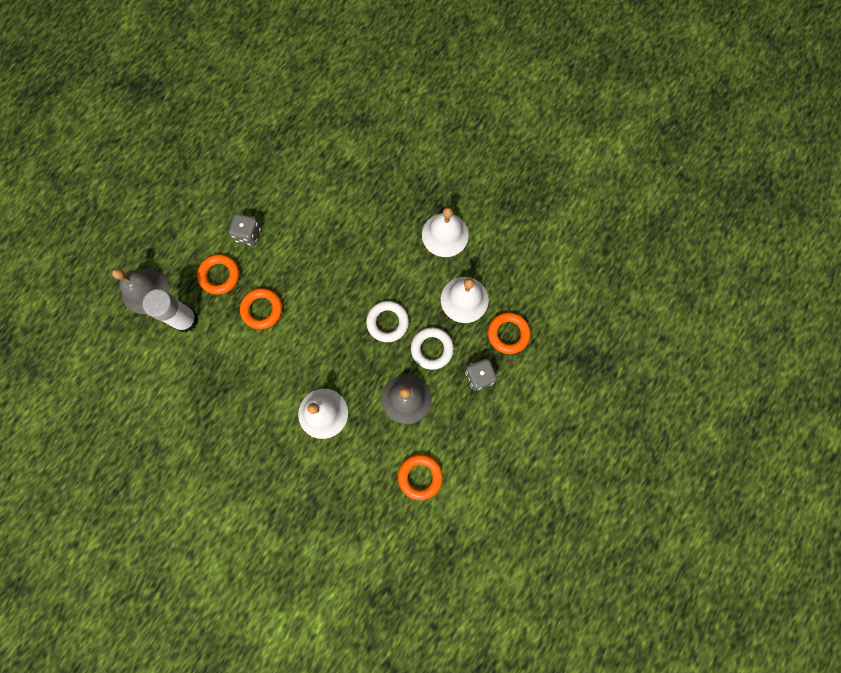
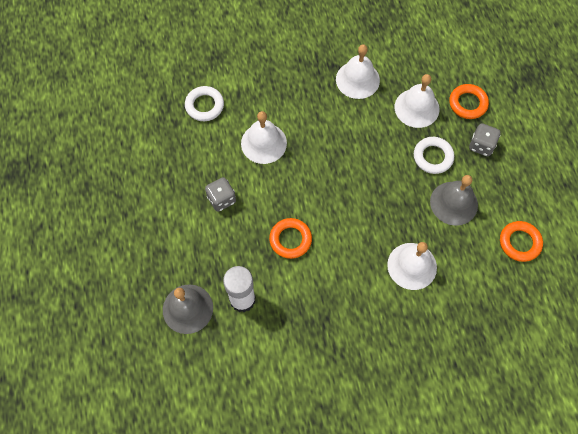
camera: 45 degrees left, 10 degrees down
(219, 275) = (232, 246): orange ring -> none
(322, 219) = (263, 143): none -> white bell
(387, 322) = (385, 167): white ring -> white ring (204, 106)

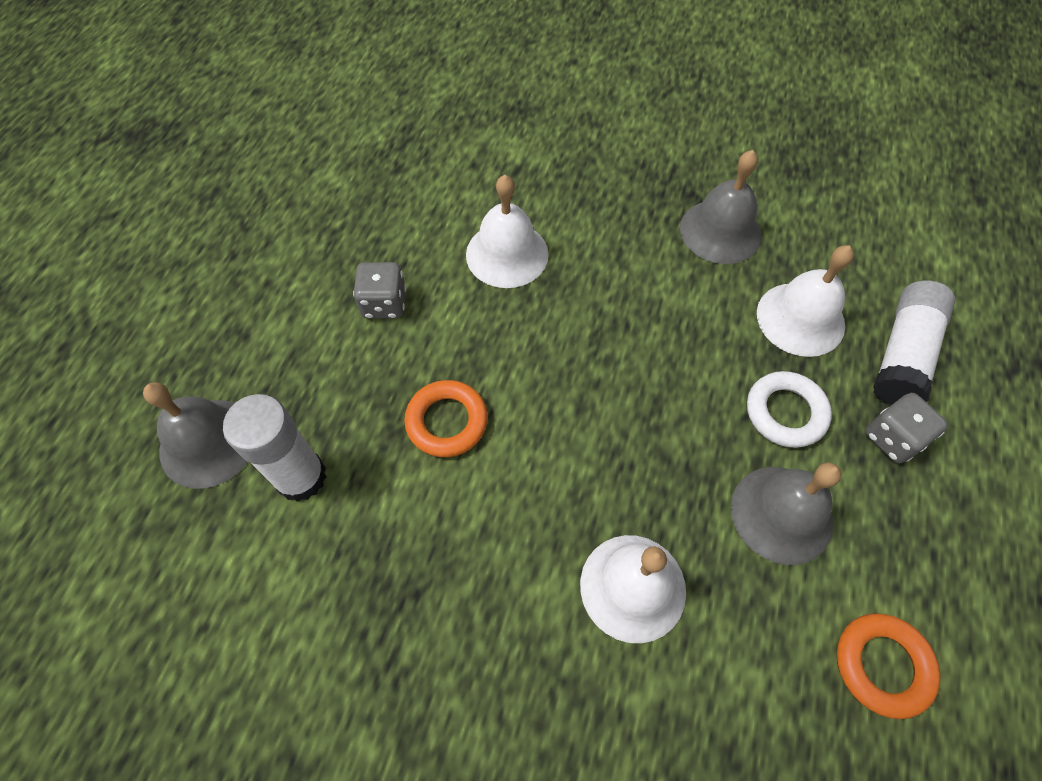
camera: 30 degrees right, 5 degrees down
(204, 106) = (456, 164): white ring -> none
(357, 79) = (720, 231): white bell -> grey bell
(468, 103) = (902, 355): orange ring -> white glue stick

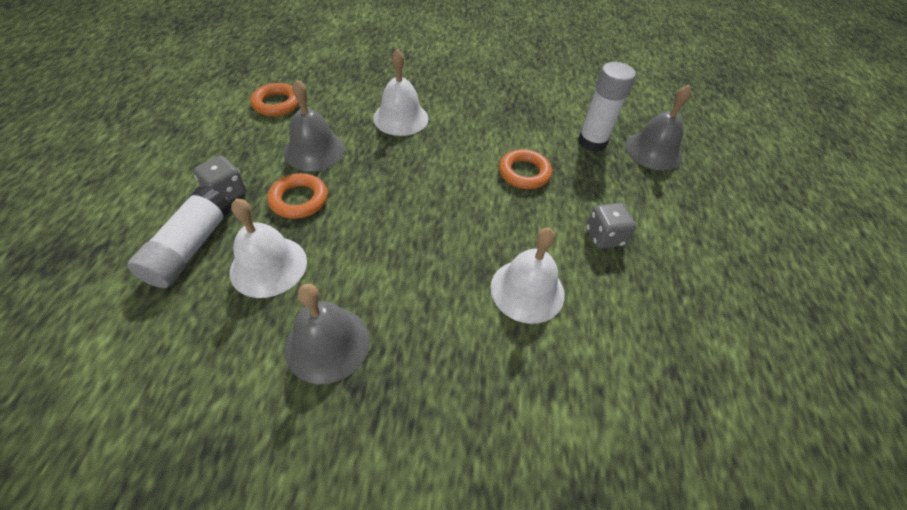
camera: 165 degrees right, 10 degrees down
(785, 412) = (299, 200): white ring -> orange ring

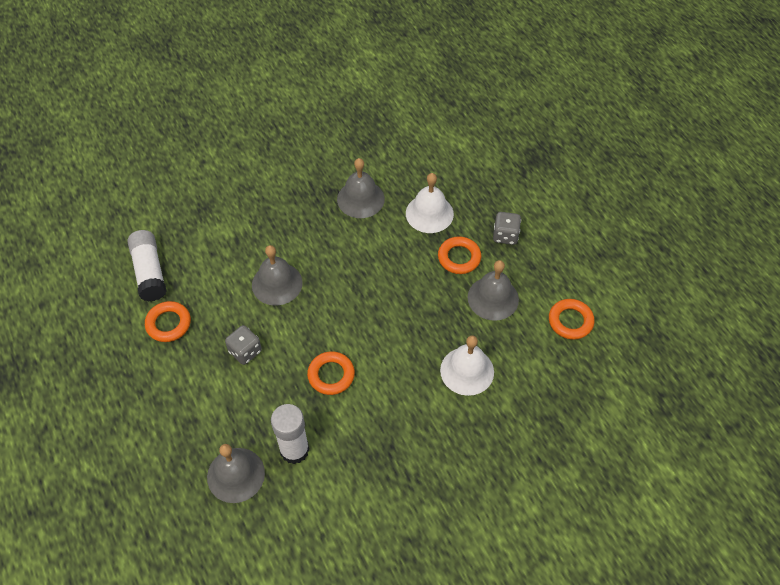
camera: 150 degrees right, 5 degrees up
(191, 247) = (480, 198): white glue stick -> white glue stick (149, 272)
(527, 290) = (277, 283): white bell -> grey bell
(694, 318) = (168, 324): none -> orange ring

